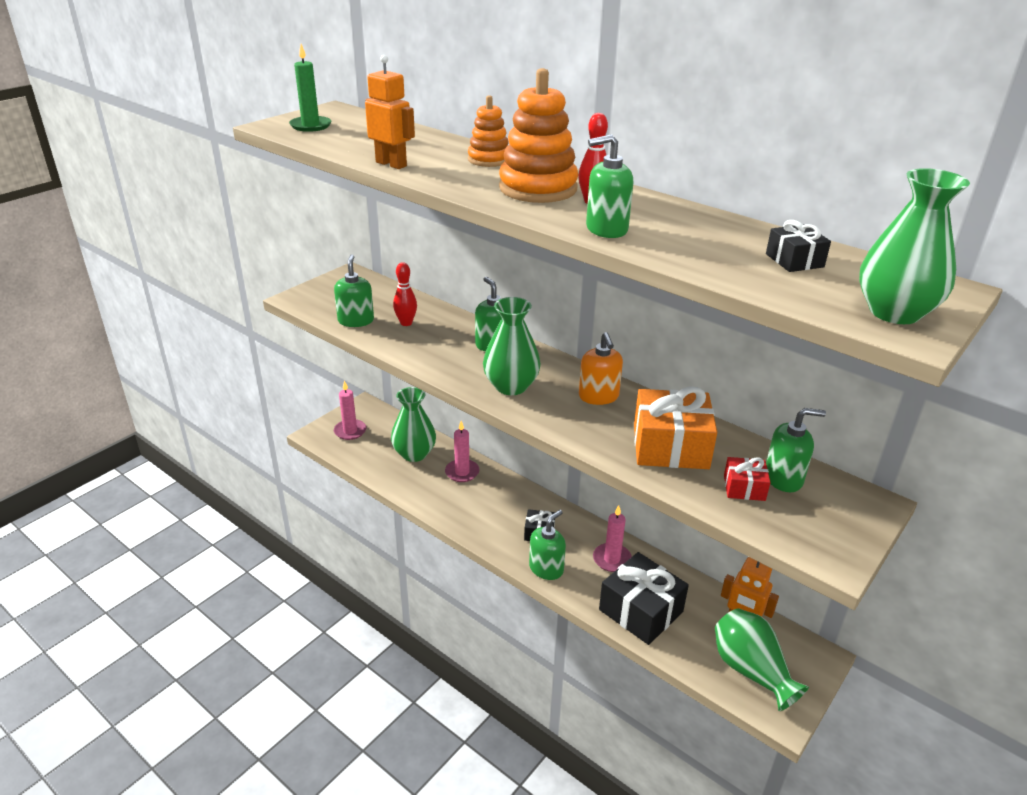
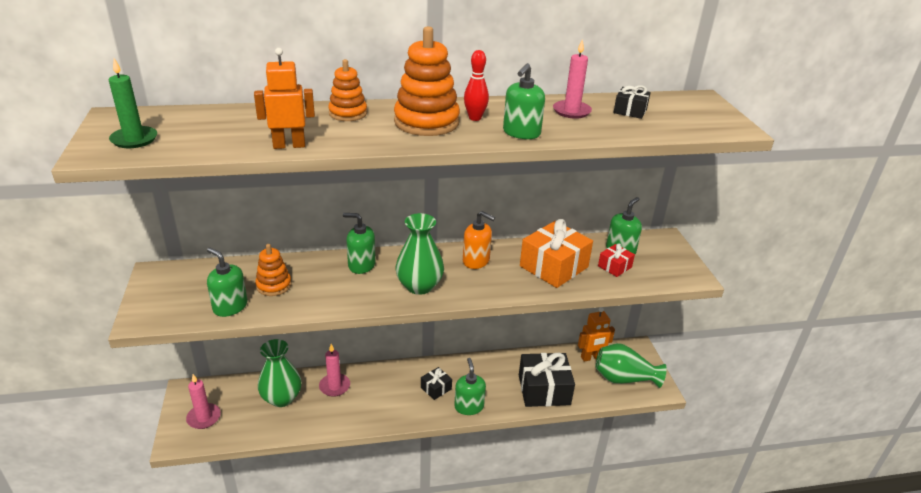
camera: 50 degrees left, 0 degrees up
(406, 323) = (274, 285): red bowling pin -> orange stacking toy
(612, 559) = (494, 373): pink candle -> pink candle (571, 111)
(894, 312) = (712, 120): green vase -> none

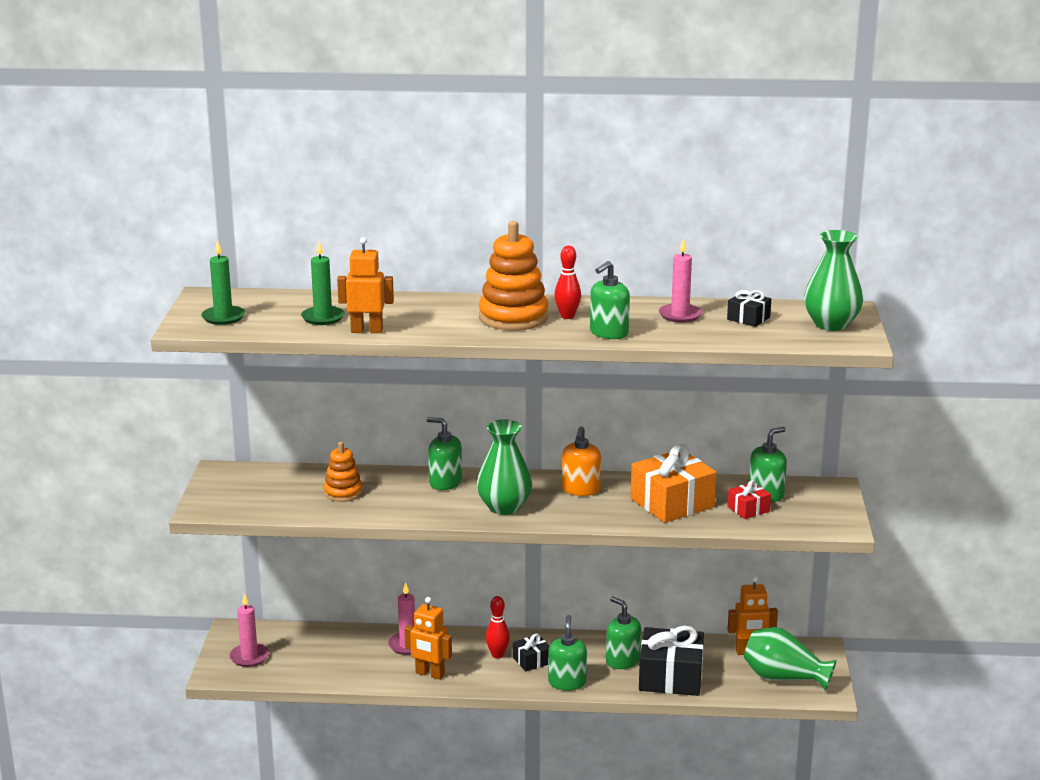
camera: 15 degrees right, 10 degrees down
(230, 307) = (293, 507): green soap dispenser -> green soap dispenser (622, 661)
(240, 133) = (323, 318): none -> green candle
(281, 398) = (341, 649): green vase -> green vase (831, 324)
(348, 113) = (435, 305): orange stacking toy -> none
(359, 414) = (429, 674): none -> orange robot
(408, 386) = (497, 655): none -> red bowling pin
(476, 261) = (580, 490): orange soap dispenser -> orange soap dispenser turned 60 degrees clockwise

